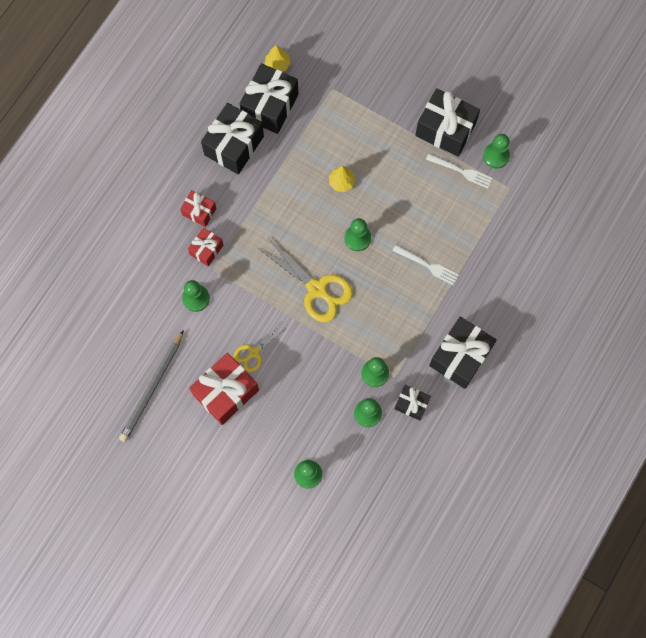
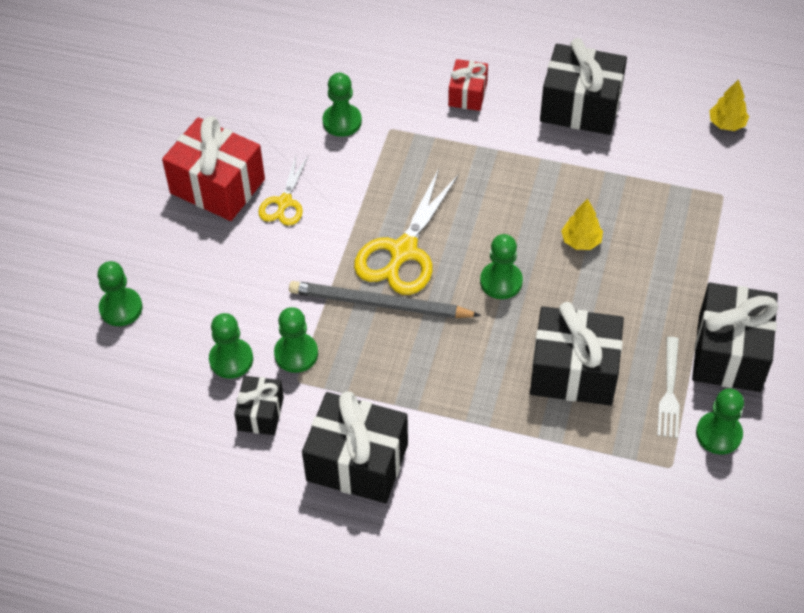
camera: 75 degrees right, 20 degrees down
(152, 388) = (202, 108): grey pencil -> grey pencil (380, 304)
(206, 250) = (415, 115): red gift -> none
(254, 352) = (284, 203): yellow scissors -> yellow scissors turned 105 degrees counterclockwise
(270, 106) = (659, 131): black gift -> black gift (574, 371)
(428, 265) = (492, 383): white fork -> none

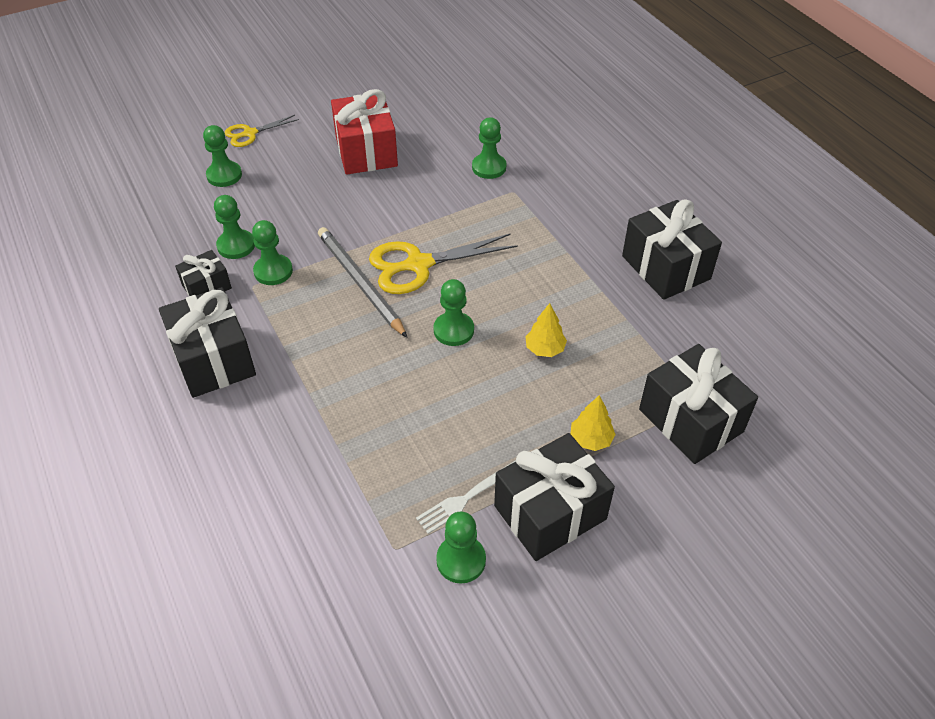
camera: 45 degrees right, 5 degrees down
(284, 203) = (389, 186): yellow scissors -> yellow scissors (250, 133)
(467, 94) = (593, 206): red gift -> none
(574, 371) = (420, 425): black gift -> black gift (690, 420)
(726, 124) = (771, 358): yellow tree -> yellow tree (591, 439)

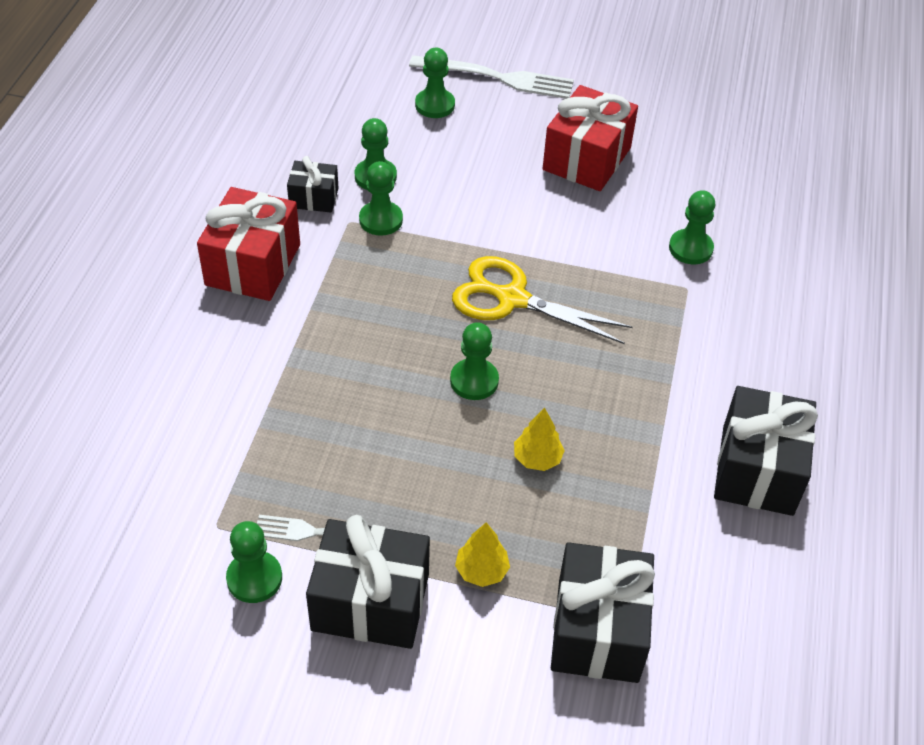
camera: 40 degrees right, 0 degrees up
(214, 359) = (253, 265): black gift -> red gift
(250, 133) = (499, 78): yellow scissors -> white fork
(360, 283) = (441, 280): grey pencil -> none

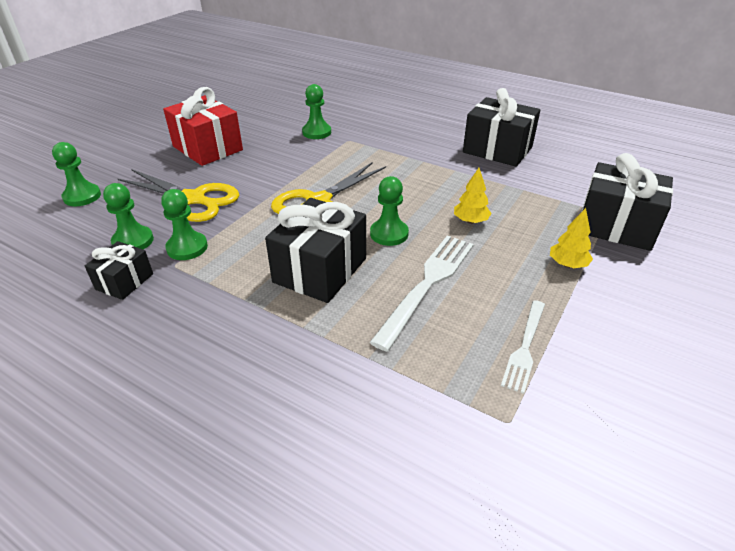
camera: 70 degrees left, 10 degrees down
(253, 265) = (178, 338): red gift -> none
(254, 578) = (574, 401): green pawn -> none
(370, 602) = (598, 327): black gift -> black gift (320, 270)
(468, 190) = (193, 199): none -> yellow scissors
(499, 78) = (87, 164): white fork -> white fork (428, 283)

